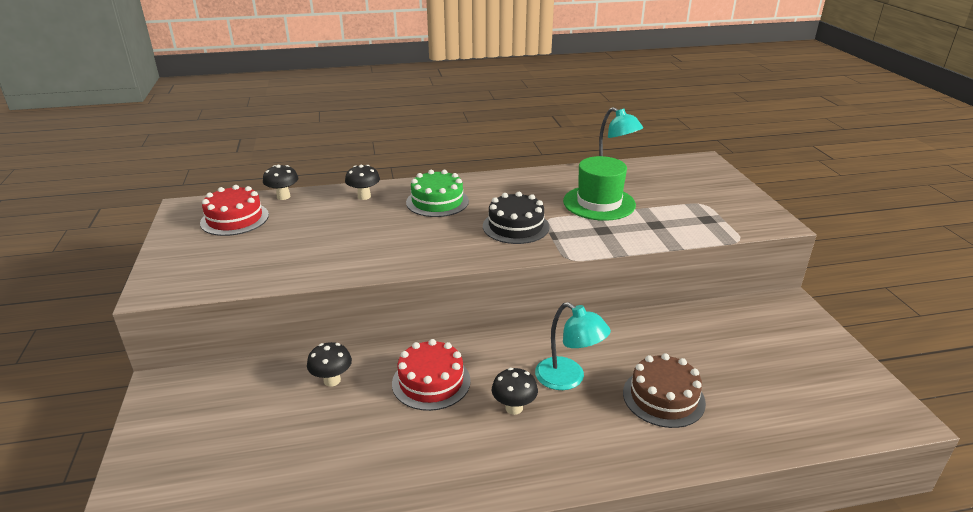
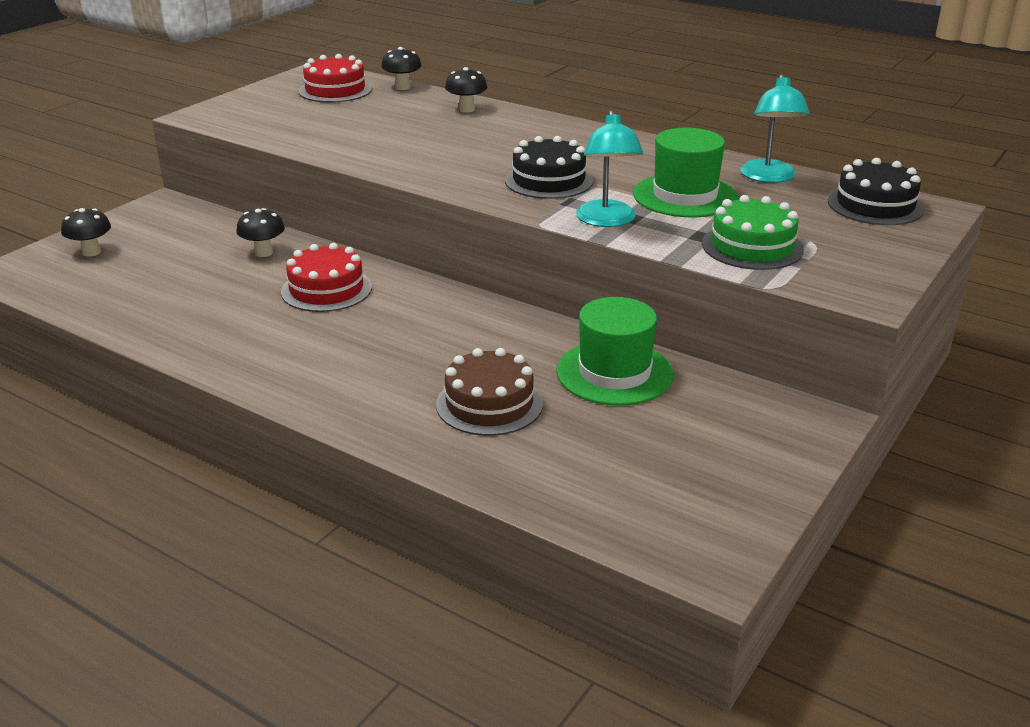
camera: 45 degrees right, 0 degrees up
(437, 201) = (521, 136): green cake -> green cake (752, 246)
(514, 408) = (351, 338): black mushroom -> black mushroom (91, 252)
(568, 379) = (435, 346): turquoise lamp -> turquoise lamp (607, 221)
(678, 334) = (614, 373): none -> green hat
(680, 170) = (875, 205): none -> black cake

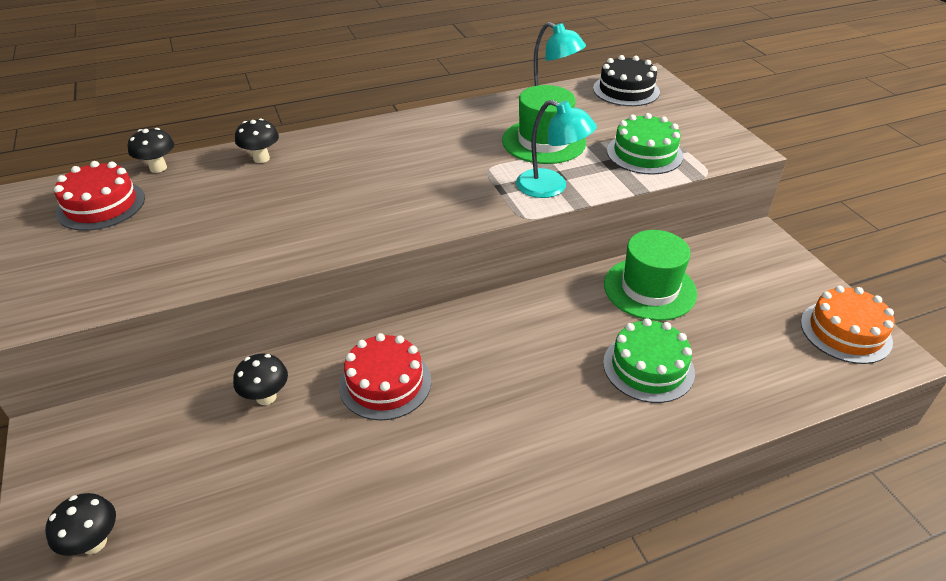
camera: 55 degrees left, 10 degrees up
(489, 404) = (648, 367): brown cake -> green cake
(549, 180) = (454, 181): black cake -> none
(713, 520) = (845, 332): none -> orange cake

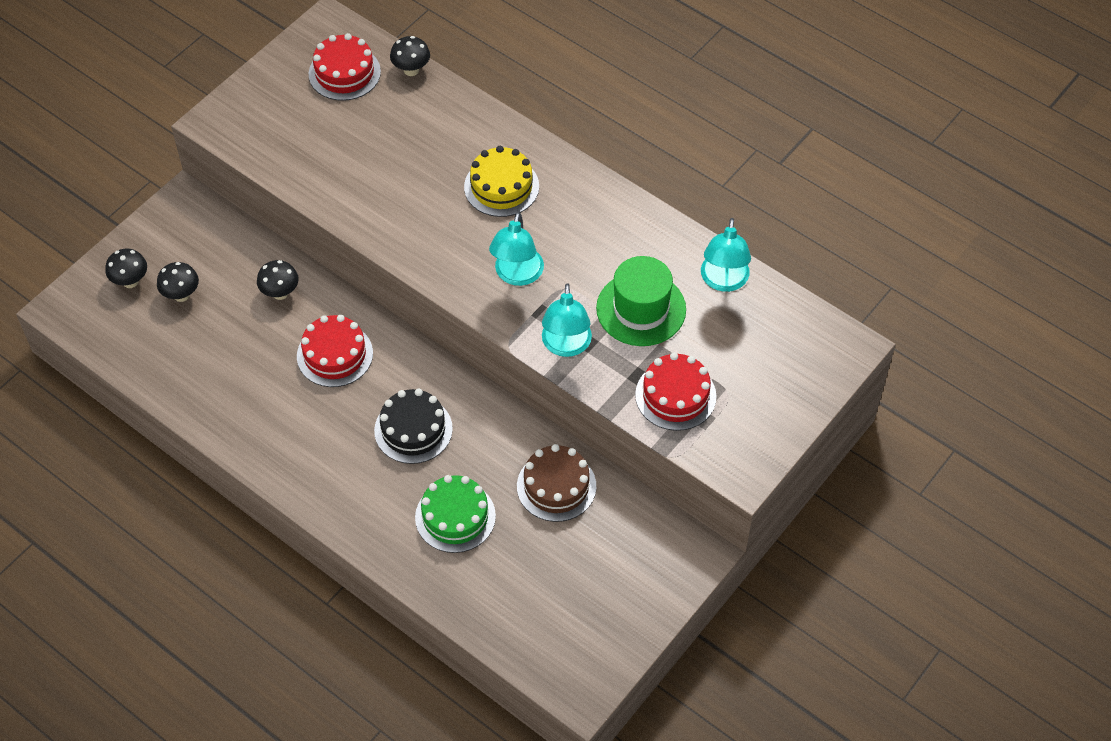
camera: 60 degrees right, 15 degrees up
(261, 158) = (470, 125): black mushroom -> black mushroom (181, 295)
(346, 164) = (501, 186): none -> yellow cake
(450, 187) = (517, 275): none -> turquoise lamp
(626, 90) = (799, 337): black cake -> black cake (413, 429)
(644, 153) = (675, 395): green cake -> red cake
(649, 289) = (556, 486): green hat -> brown cake
(845, 332) = (592, 651): orange cake -> none

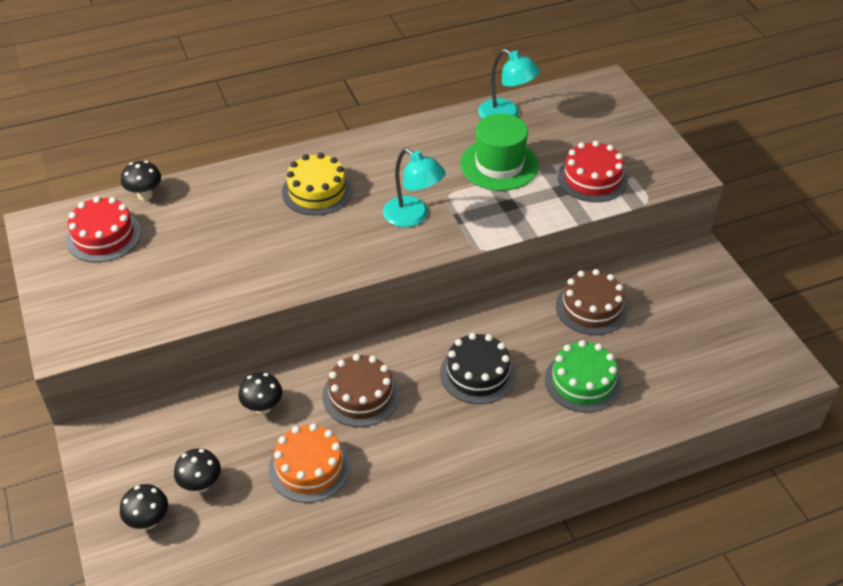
camera: 60 degrees left, 10 degrees down
(239, 357) = (309, 467): none -> orange cake
(335, 355) = (361, 395): red cake -> brown cake
(566, 346) = (504, 217): turquoise lamp -> none

